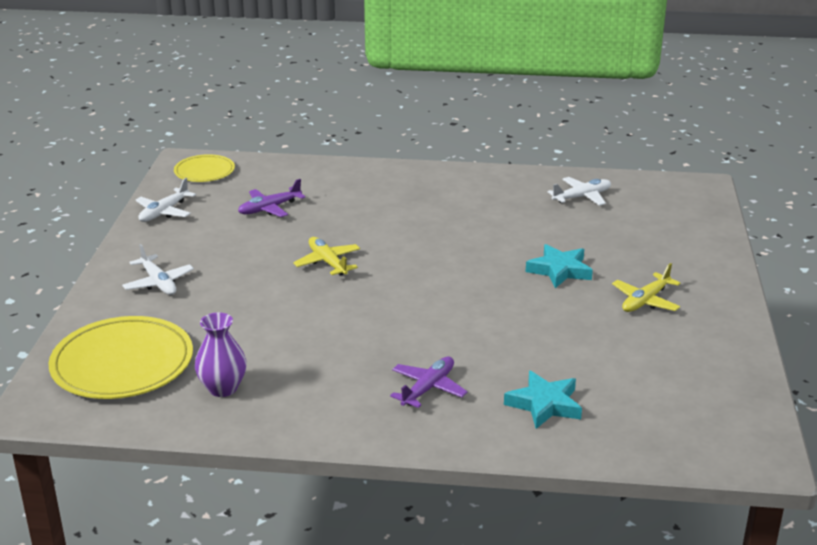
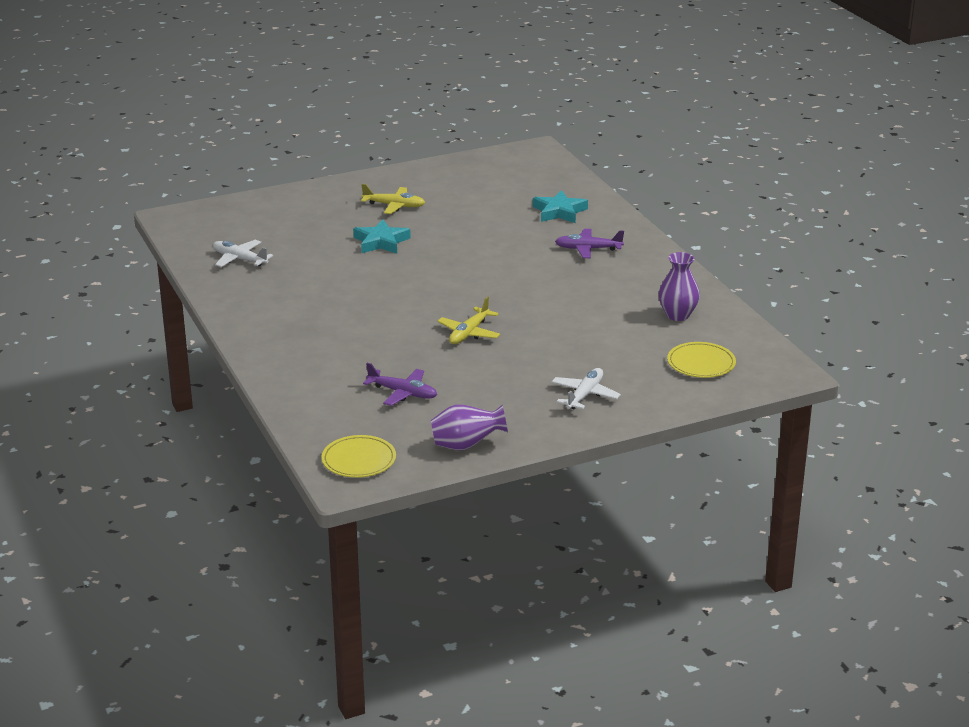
camera: 120 degrees left, 0 degrees up
(122, 363) = (701, 363): yellow plate -> yellow plate, size x0.56
(164, 212) = (466, 445): white plane -> purple vase

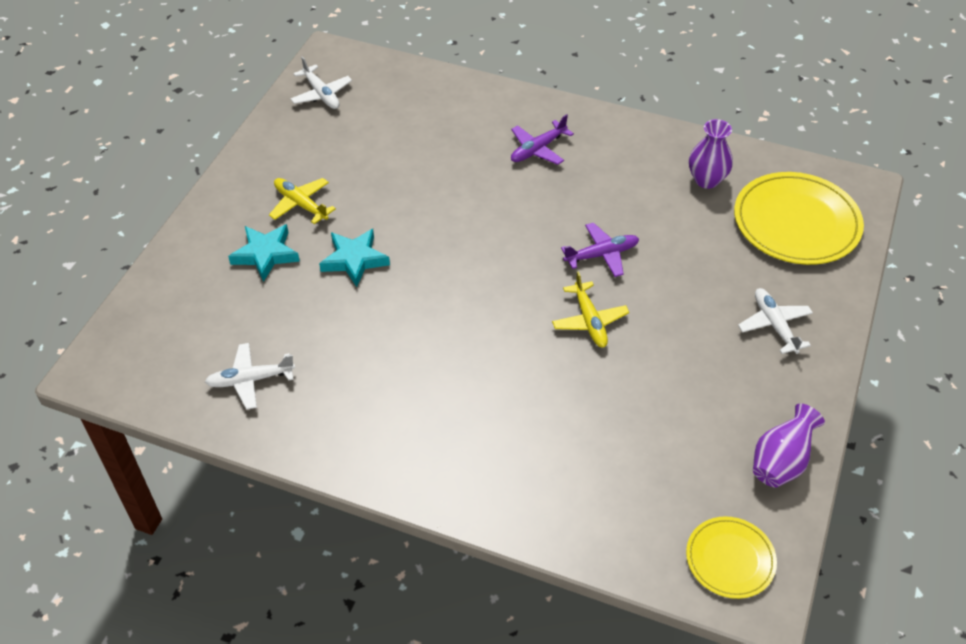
camera: 45 degrees left, 20 degrees up
(394, 206) = (301, 204): yellow plane -> yellow plane turned 105 degrees counterclockwise
(402, 393) = (643, 441): purple plane -> purple plane (601, 255)
(497, 165) = (321, 94): none -> white plane
(559, 212) = (454, 119): turquoise star -> turquoise star (265, 254)
(701, 363) = (796, 222): yellow plate -> yellow plate, size x1.79

